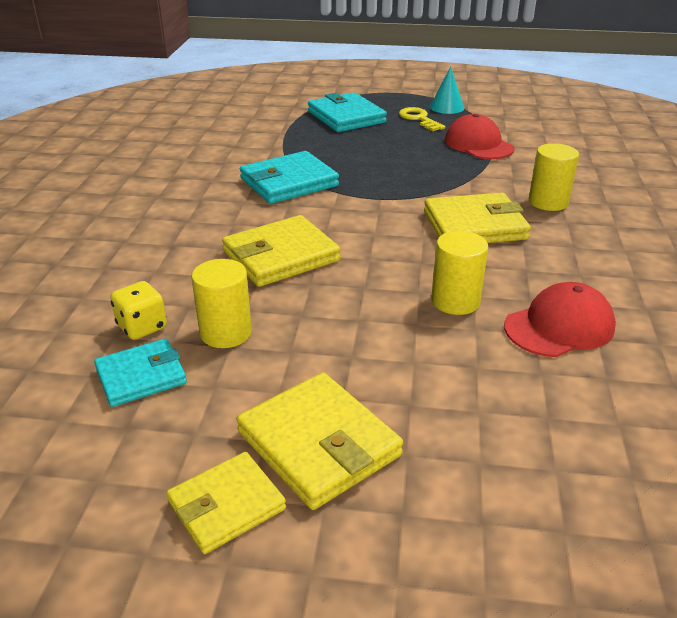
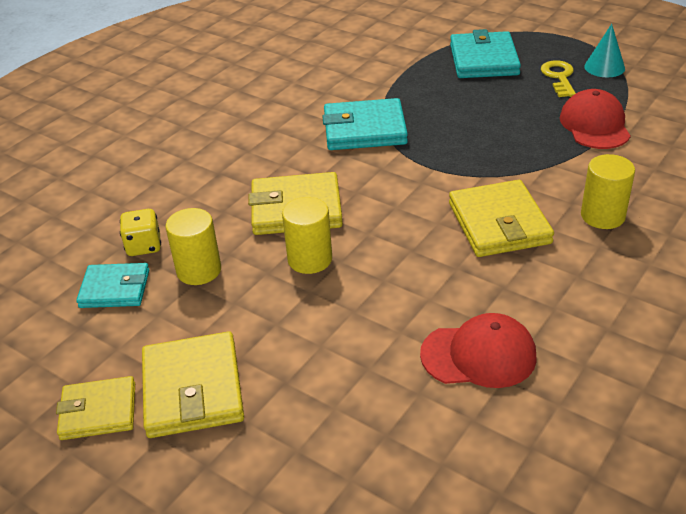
camera: 30 degrees right, 5 degrees up
(455, 301) = (407, 299): yellow cylinder -> yellow cylinder (310, 259)
(474, 225) = (499, 223): yellow wallet -> yellow wallet turned 60 degrees clockwise

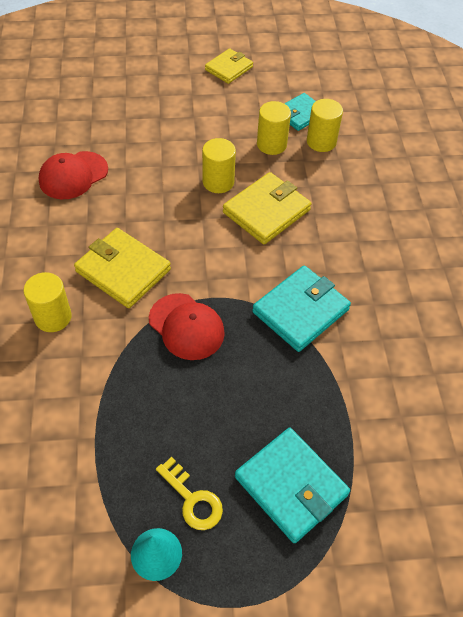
camera: 135 degrees right, 15 degrees up
(144, 246) = (321, 142): yellow dice -> yellow cylinder
(193, 389) = (199, 94): yellow wallet -> none
(594, 125) = (113, 432): red cap -> red cap (186, 326)

